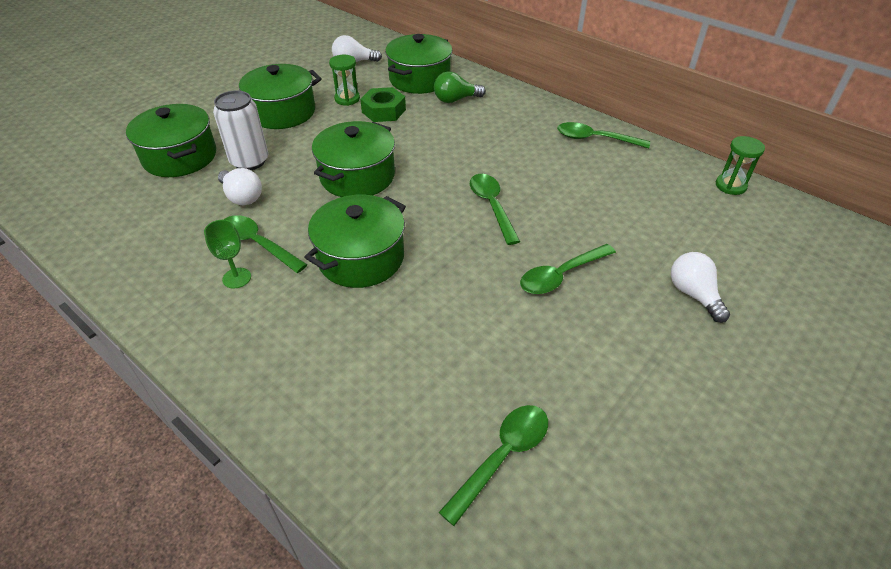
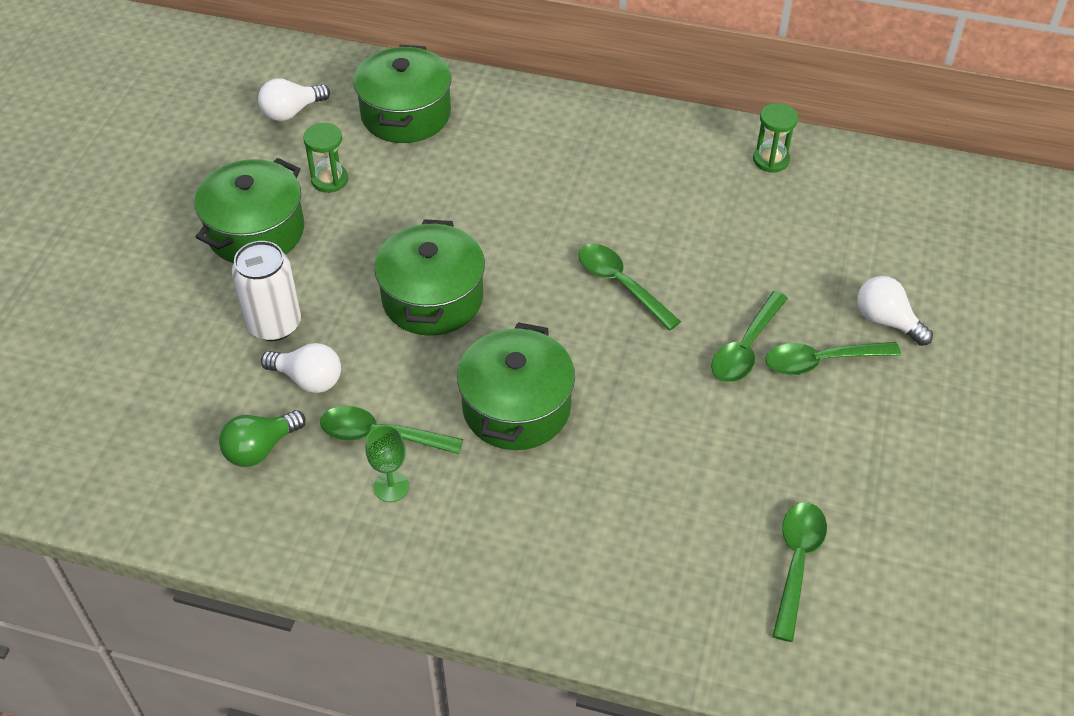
camera: 25 degrees left, 5 degrees up
(180, 157) = (172, 350): green pot -> none
(383, 111) = (394, 184): green nut -> none
(455, 100) = (477, 135): green light bulb -> green light bulb (260, 448)
(595, 139) = (685, 145): green spoon -> green spoon (821, 361)
(730, 186) = (864, 164): green hourglass -> green hourglass (771, 160)

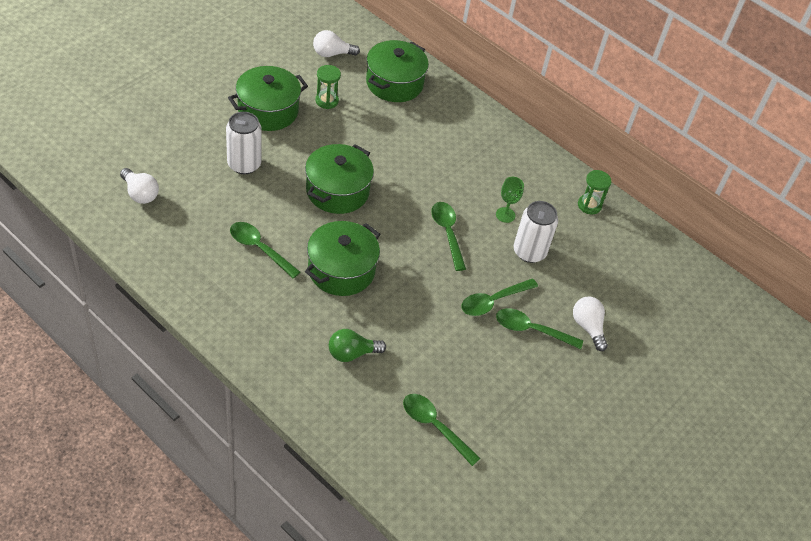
camera: 20 degrees right, 0 degrees up
(260, 448) = (193, 225): green light bulb -> green light bulb (352, 353)
(308, 379) = (242, 201): white light bulb -> white light bulb (140, 193)
(391, 487) = (246, 277): green goblet -> green goblet (505, 215)
(742, 258) = (529, 252): none -> white can
(796, 563) = (434, 426): green spoon -> green spoon turned 90 degrees counterclockwise

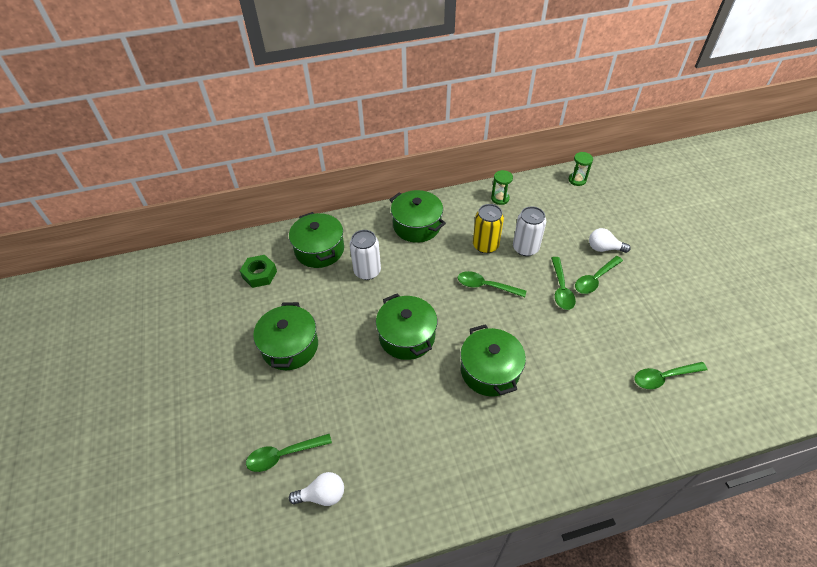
camera: 50 degrees left, 0 degrees up
(244, 164) = (339, 391): white can -> white can (367, 271)
(259, 248) = (439, 421): green spoon -> green spoon (283, 455)
(327, 101) = (307, 301): green hourglass -> green hourglass (577, 180)
(332, 54) = (259, 274): white light bulb -> green nut
(352, 353) = (576, 401): green light bulb -> none
(487, 146) = (417, 226): none -> green pot
(505, 215) = (485, 245): green goblet -> yellow can

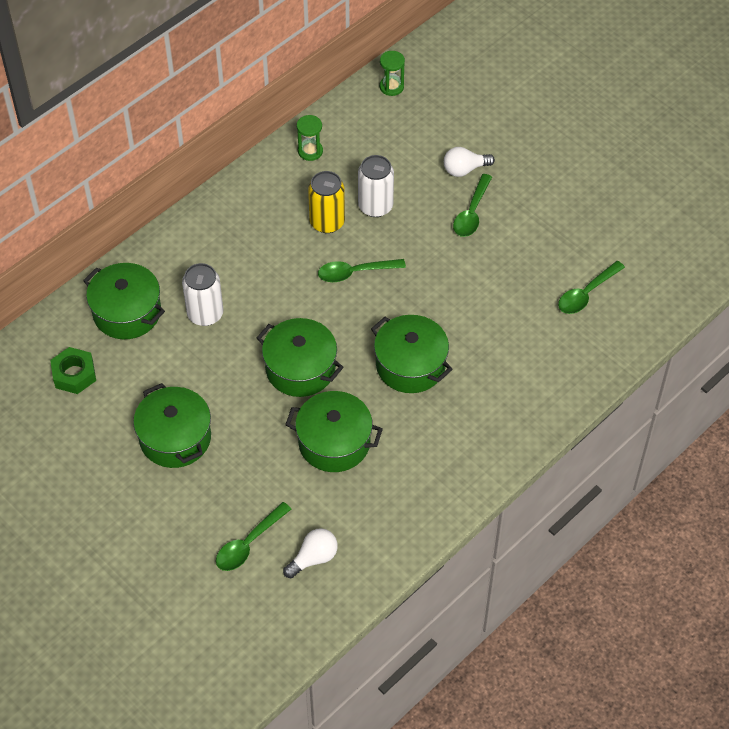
camera: 30 degrees left, 5 degrees up
(417, 226) = (228, 230): green pot -> green pot (334, 442)
(561, 289) = (440, 240): green spoon -> none

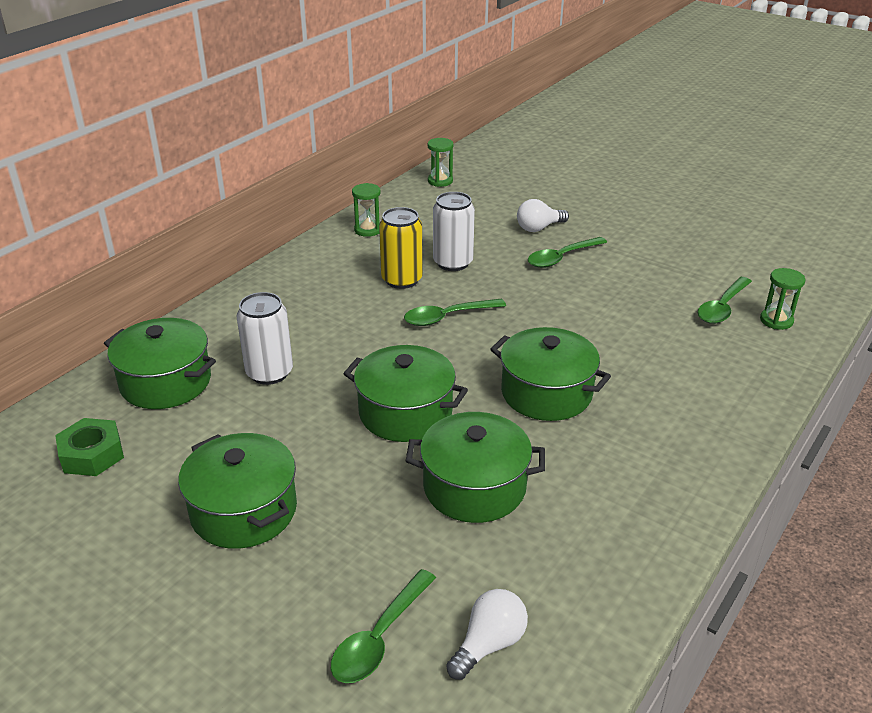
camera: 10 degrees left, 20 degrees down
(472, 213) = (561, 258): green spoon -> green spoon turned 45 degrees clockwise
(624, 315) = (776, 320): none -> green hourglass

